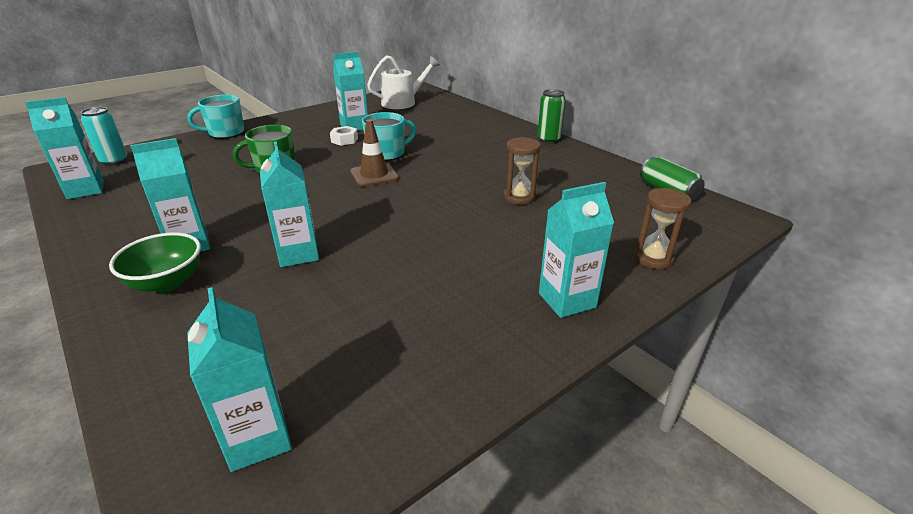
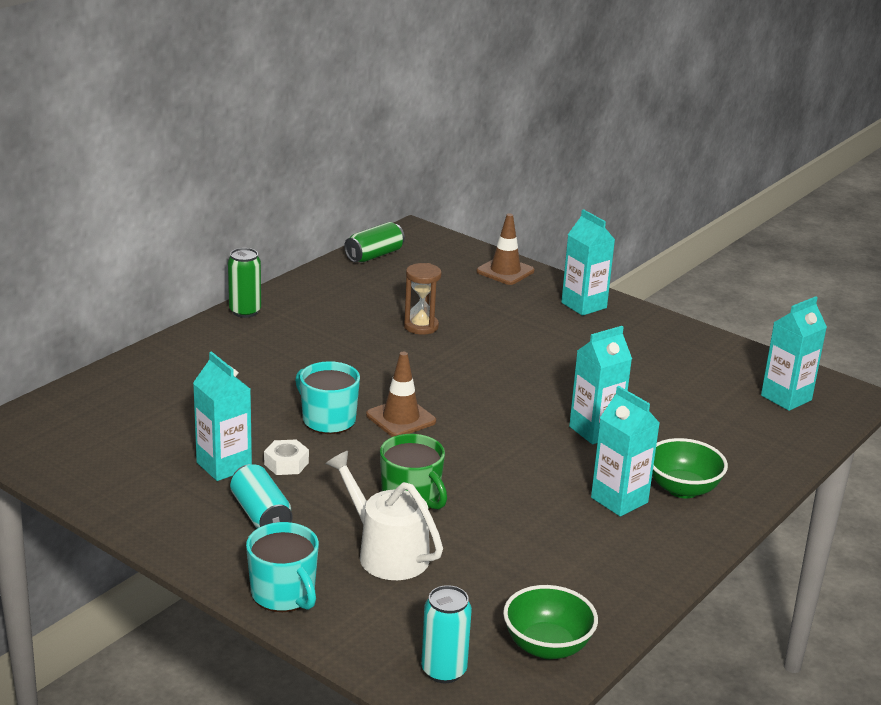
camera: 105 degrees left, 5 degrees down
(86, 190) = (547, 646): turquoise carton -> green bowl
(299, 132) = (261, 515): none -> turquoise can
(402, 102) = (87, 439): white watering can -> white watering can (387, 553)
(653, 258) = (505, 271): brown hourglass -> brown traffic cone

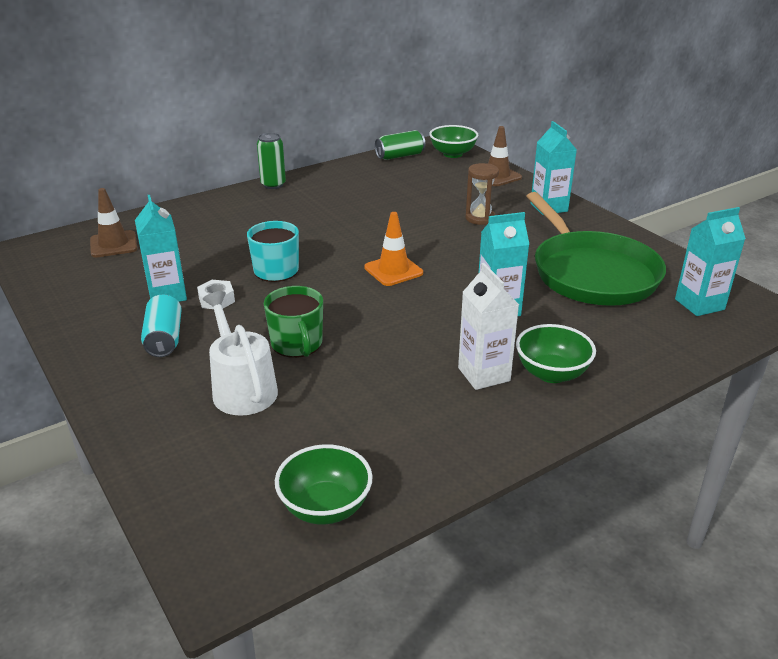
camera: 20 degrees right, 5 degrees up
(284, 594) = (129, 410): turquoise mug -> none
(401, 418) = (335, 277): brown traffic cone -> brown traffic cone (113, 244)
(421, 326) = (401, 209): brown hourglass -> brown hourglass (480, 218)
(436, 246) = (452, 154): none -> green bowl
(444, 671) = (211, 512): turquoise can -> none
(460, 402) = (393, 270): none -> orange traffic cone
(619, 500) = (484, 374): turquoise carton -> white carton
(667, 378) = (591, 273): none -> green pan

